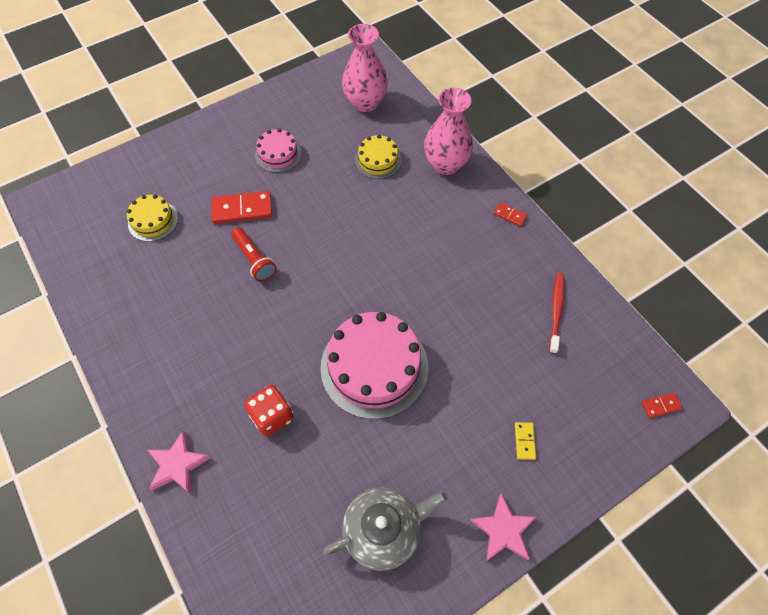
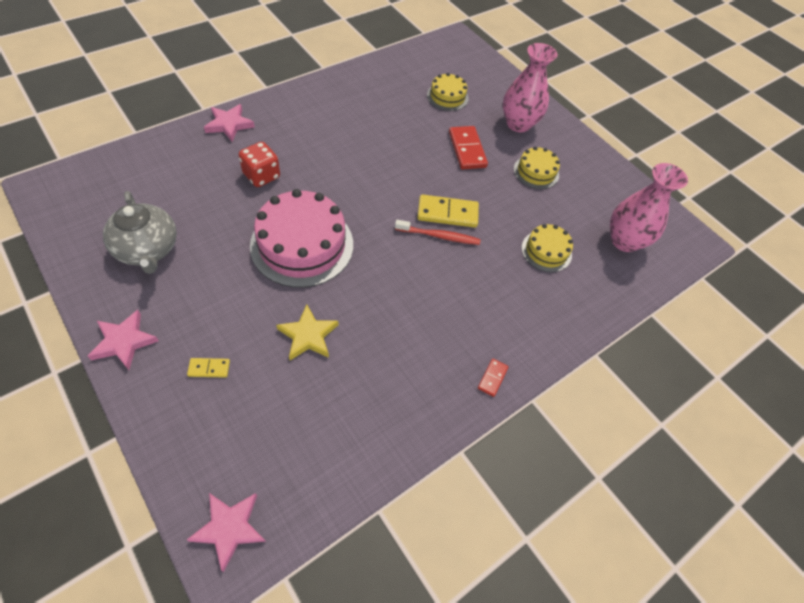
camera: 80 degrees right, 5 degrees down
(254, 259) = (413, 159): red flashlight -> none
(278, 154) = (536, 172): pink cake -> yellow cake
(332, 233) = (447, 213): none -> yellow domino
(445, 164) = (555, 314): pink vase -> pink vase (518, 124)
(482, 356) = (308, 335): none -> yellow star
(556, 311) = (361, 417): red toothbrush -> red toothbrush (439, 236)
(661, 405) = (229, 528): red domino -> pink star

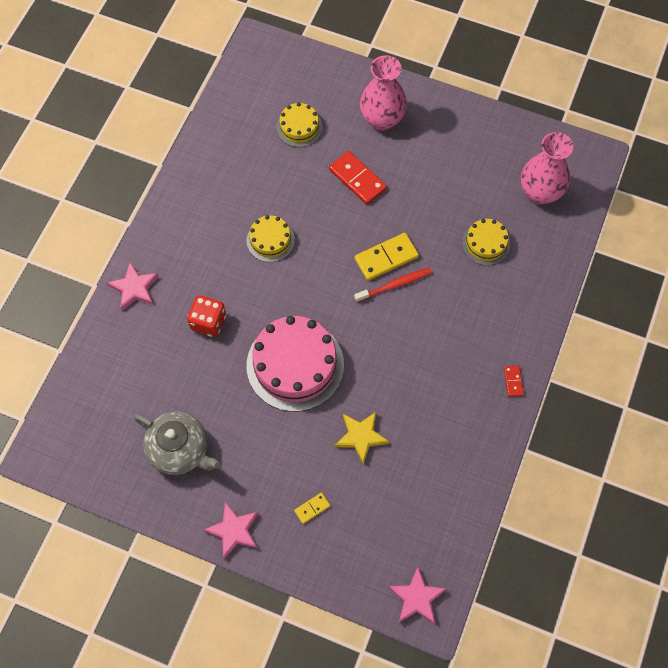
camera: 25 degrees left, 10 degrees up
(536, 172) = (430, 166): yellow cake -> yellow cake (270, 240)

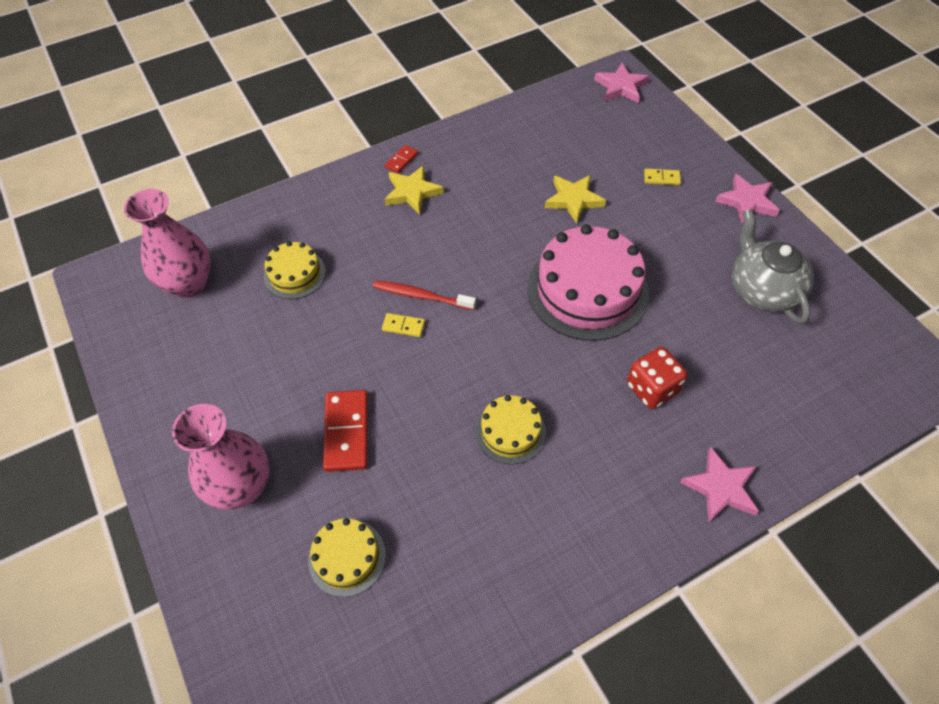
camera: 140 degrees left, 10 degrees down
(386, 258) = (403, 326): yellow domino -> yellow domino, size x0.52
(477, 359) = (412, 192): none -> yellow star

